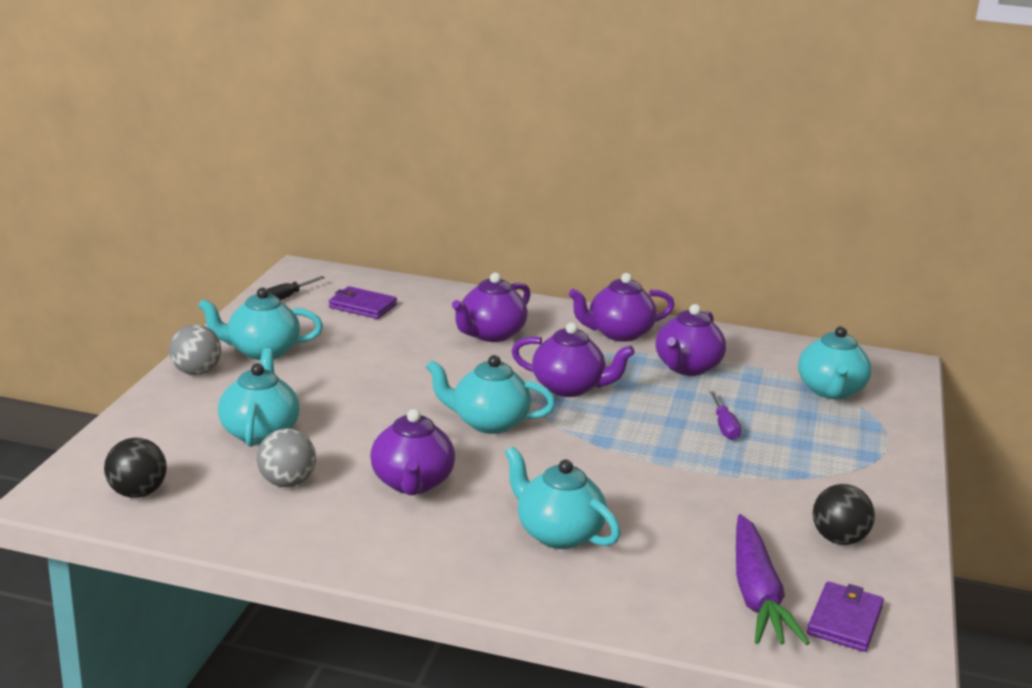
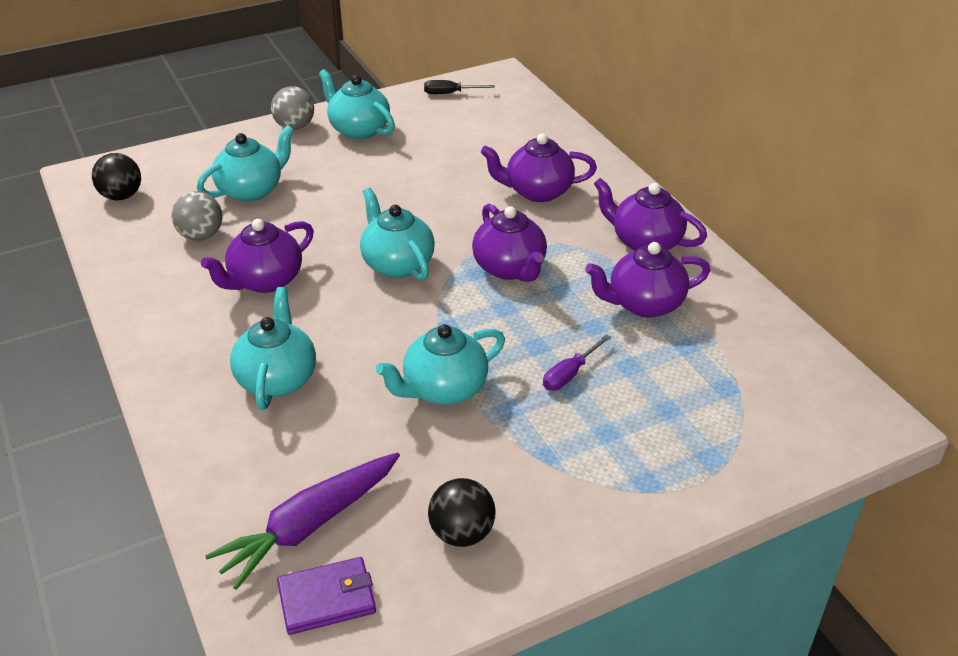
camera: 50 degrees right, 15 degrees up
(362, 306) = (488, 123): purple wallet -> none
(830, 391) = (740, 402): turquoise teapot -> turquoise teapot (443, 389)

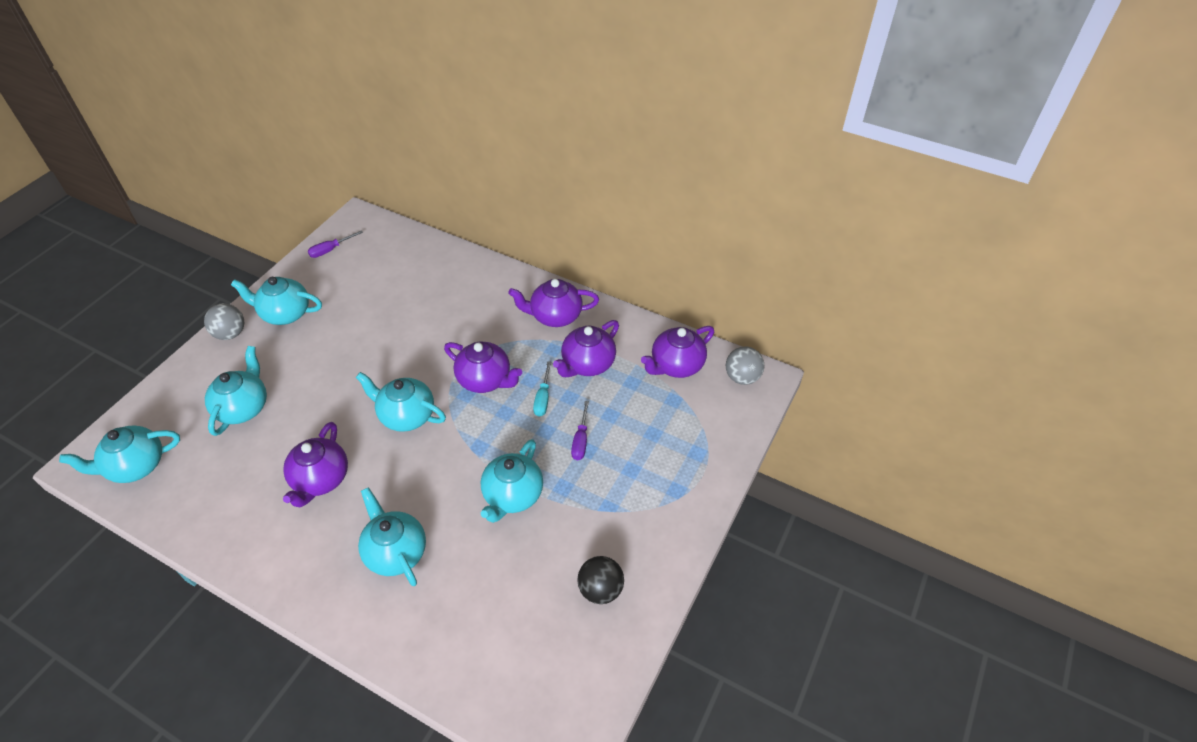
camera: 35 degrees left, 10 degrees up
(121, 196) = (135, 466): black ball -> turquoise teapot
(201, 236) = (237, 467): grey ball -> grey ball (742, 377)
(310, 525) = (506, 644): purple carrot -> none
(327, 598) = (556, 685): purple wallet -> none
(450, 93) = (330, 250): black screwdriver -> purple screwdriver
(537, 191) = (457, 308): purple teapot -> purple teapot (676, 365)
(560, 313) = (543, 398): none -> turquoise screwdriver

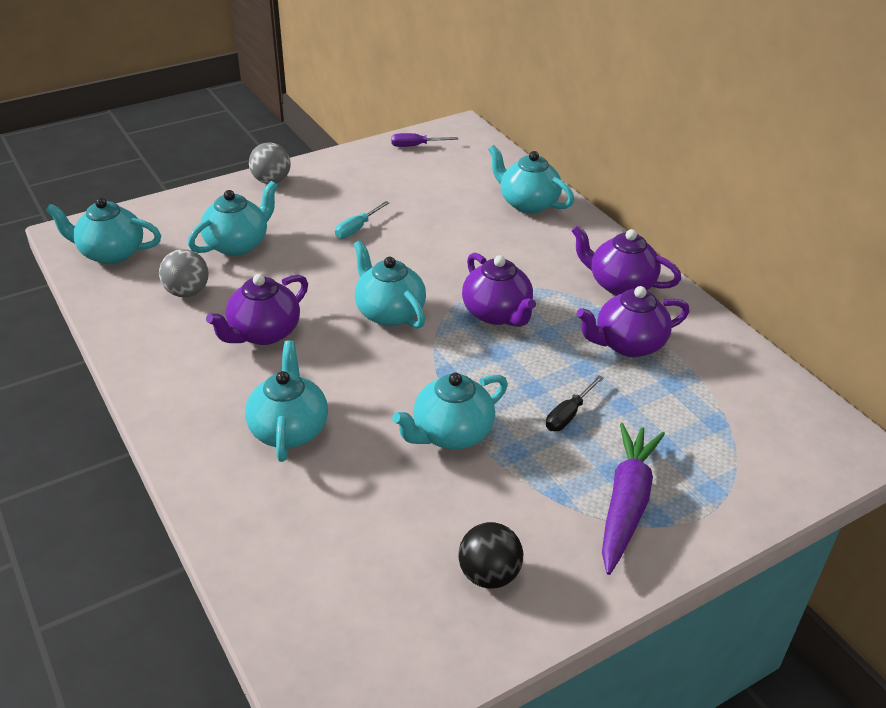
camera: 30 degrees right, 10 degrees down
(285, 313) = (333, 183): turquoise teapot -> turquoise teapot (527, 203)
(543, 398) = (551, 356): turquoise screwdriver -> turquoise screwdriver (357, 228)
(580, 440) = (568, 415): purple screwdriver -> black screwdriver
(653, 490) = (626, 503): none -> purple carrot
(676, 365) = (743, 388): purple teapot -> none
(742, 377) = (828, 435): grey ball -> grey ball (187, 292)

